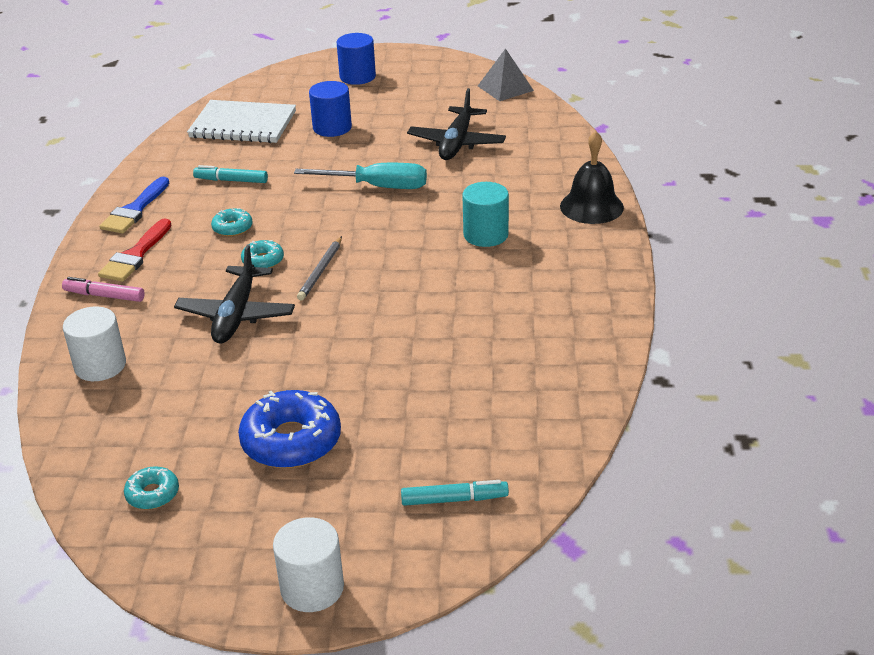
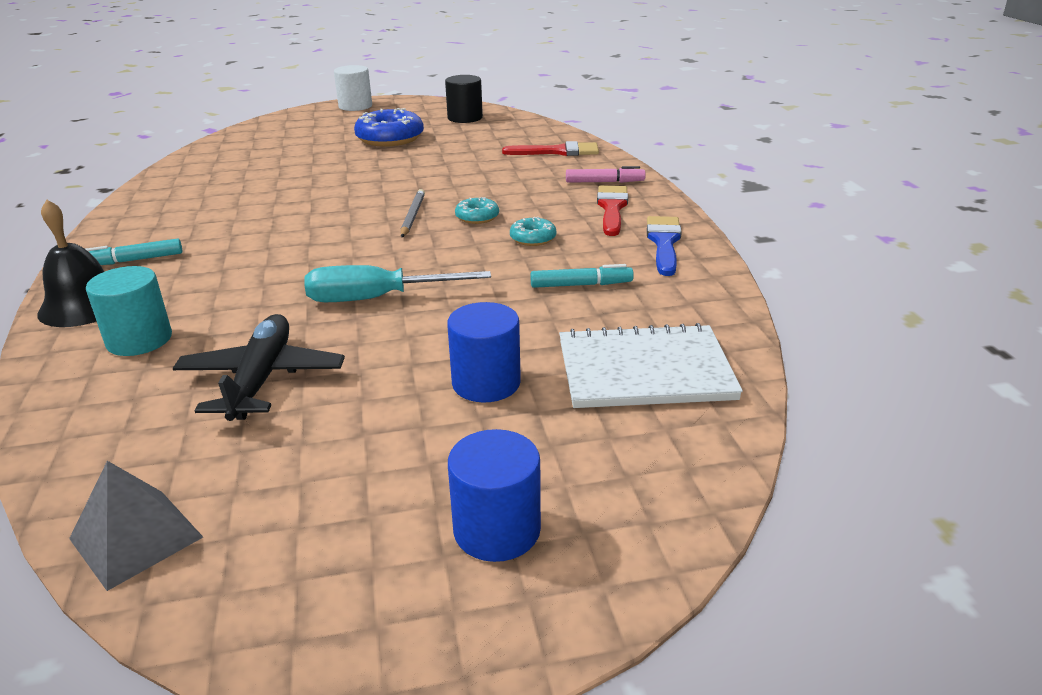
camera: 165 degrees right, 5 degrees down
(100, 365) = (557, 151): white cylinder -> red brush
(153, 494) = (465, 118): turquoise donut -> black cylinder
(236, 315) = (474, 183): black plane -> none
(453, 499) = (278, 131): turquoise marker -> turquoise marker (134, 260)
(485, 235) = (234, 262): turquoise cylinder -> turquoise cylinder (139, 340)

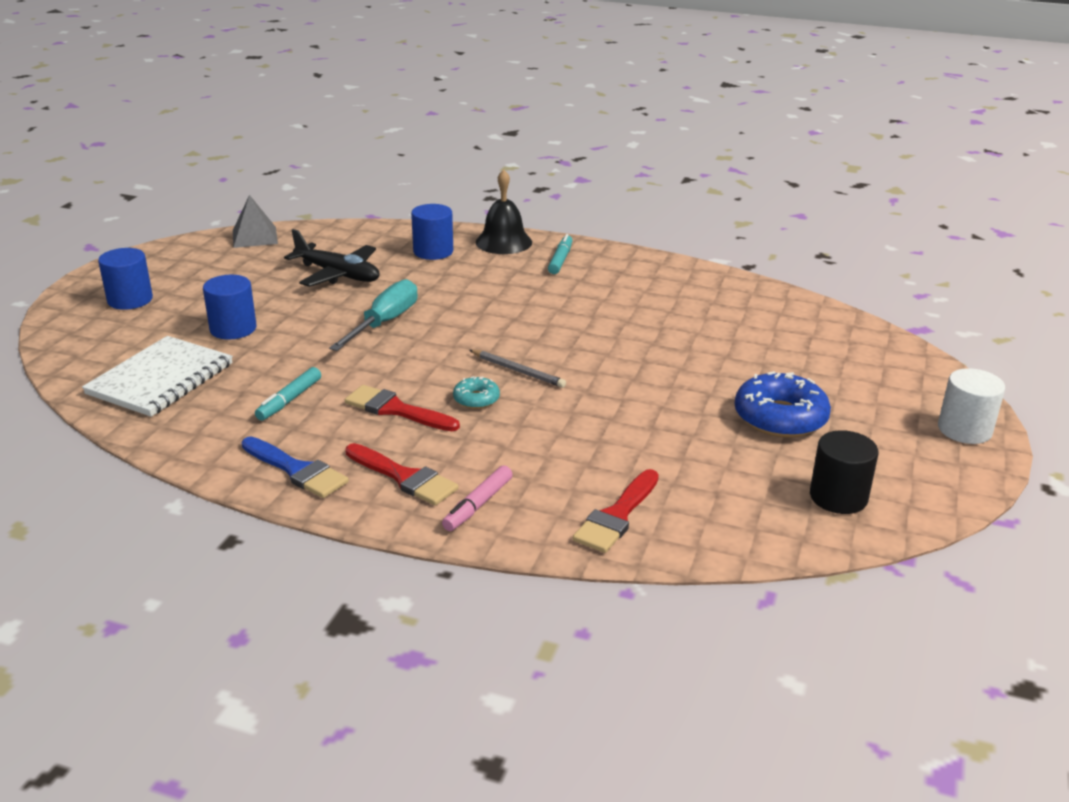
camera: 120 degrees right, 0 degrees up
(139, 340) = (433, 251): turquoise cylinder -> blue cylinder
(533, 238) = (396, 410): turquoise donut -> red brush

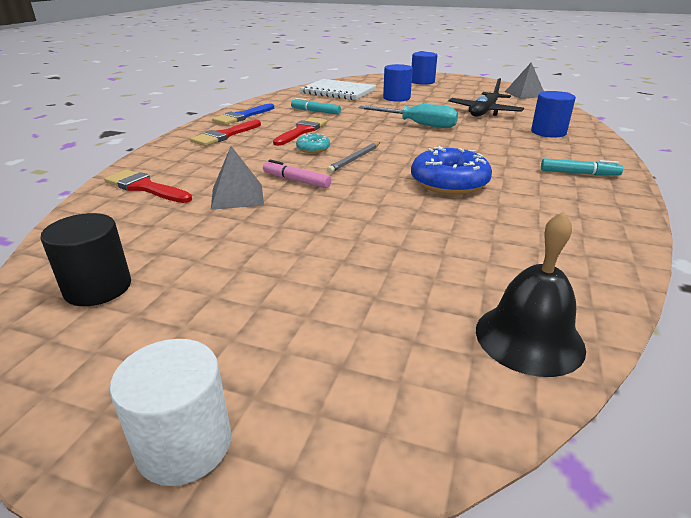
camera: 90 degrees right, 0 degrees up
(478, 505) = (186, 151): pink marker -> pink marker (296, 181)
(503, 242) = (595, 153): black bell -> black bell (529, 338)
(636, 444) = (237, 196): none -> grey pyramid
(780, 417) = (262, 268): blue donut -> blue donut (449, 182)

